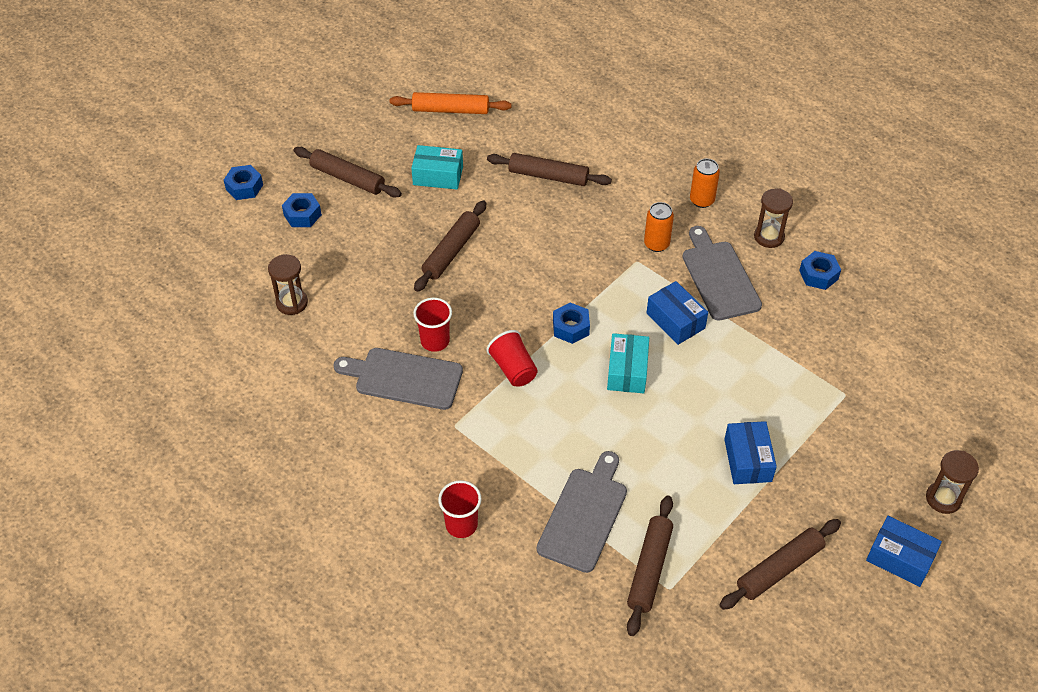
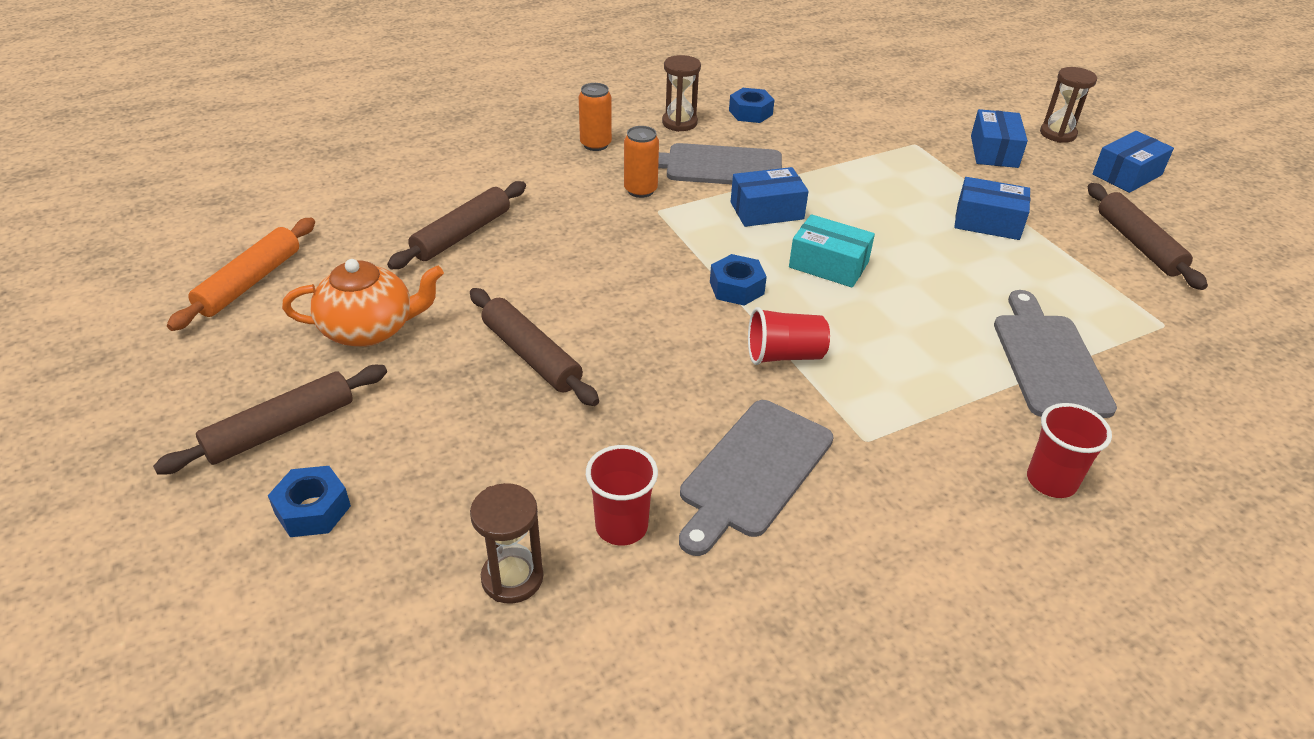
camera: 70 degrees left, 10 degrees down
(244, 187) = (164, 580): blue nut -> none
(435, 341) = (696, 418): red cup -> red cup (621, 526)
(438, 176) = (369, 329): turquoise box -> orange teapot
(584, 515) = (1048, 360): grey cutting board -> grey cutting board turned 45 degrees clockwise
(649, 569) = (1136, 331): brown rolling pin -> none
(872, 452) = (994, 151): none -> blue box

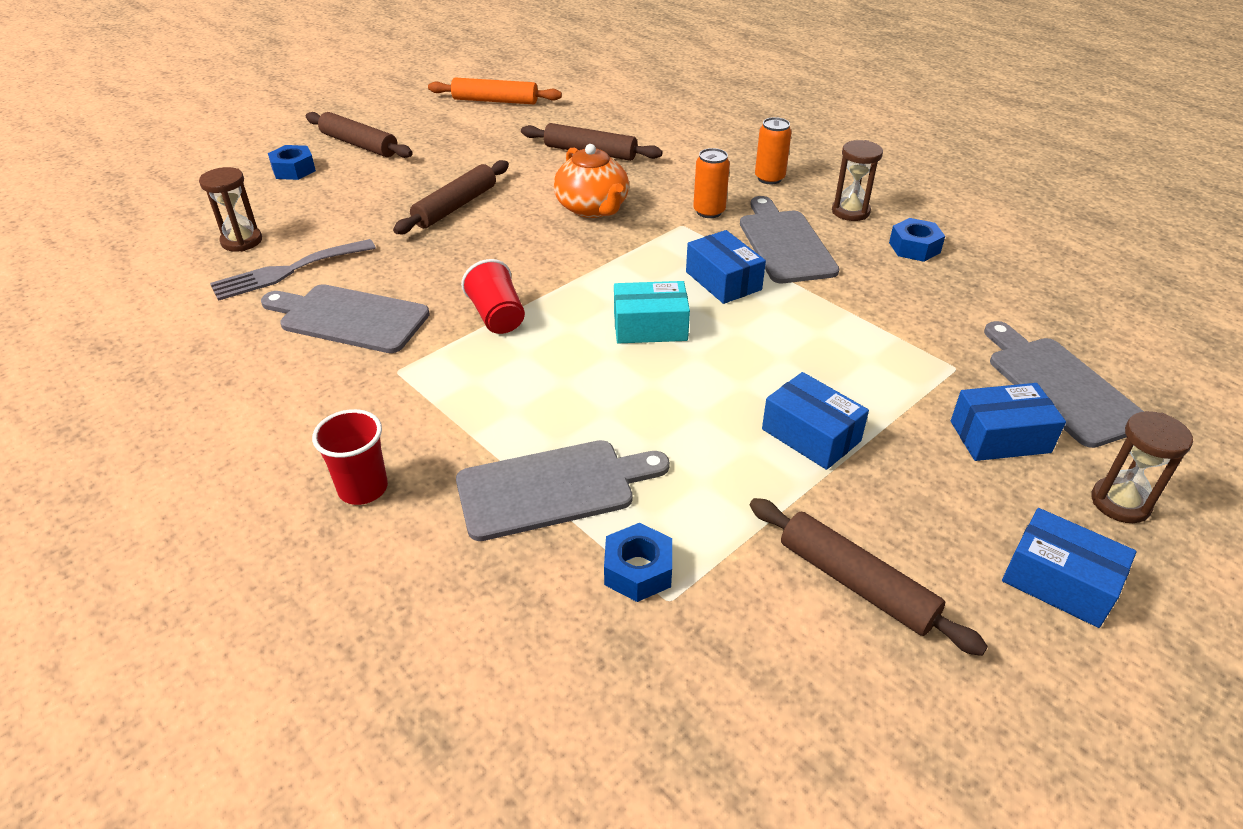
camera: 75 degrees right, 0 degrees up
(369, 329) = (463, 147): orange teapot -> orange teapot (592, 208)
(621, 526) = (287, 271): red cup -> grey fork
(736, 288) = (584, 280): blue nut -> blue nut (638, 570)
(828, 265) = (650, 327): turquoise box -> turquoise box turned 75 degrees clockwise
(942, 115) = (1060, 386): none -> grey cutting board
(987, 222) = (811, 435): blue box -> blue box turned 45 degrees counterclockwise
(1138, 244) = (856, 584): brown rolling pin -> brown rolling pin turned 75 degrees clockwise

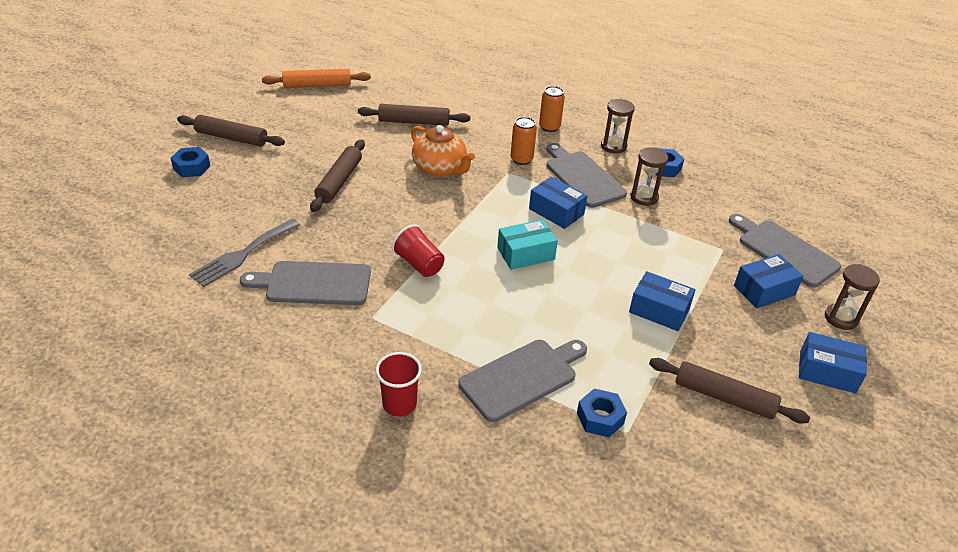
camera: 20 degrees left, 0 degrees up
(241, 241) = (189, 235): brown hourglass -> brown hourglass (644, 197)

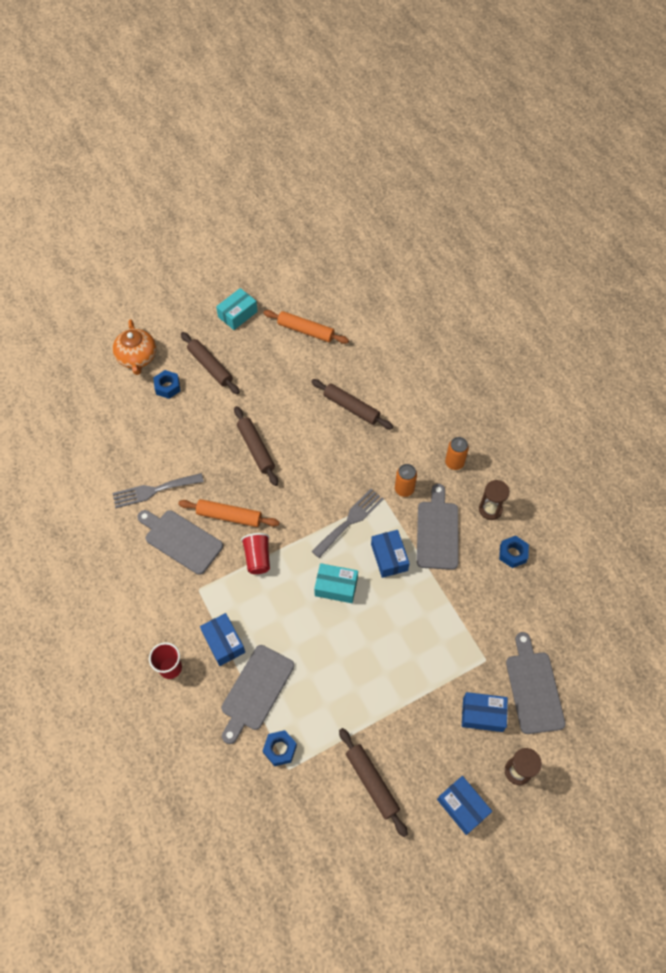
camera: 35 degrees right, 20 degrees up
(231, 94) = (237, 314): none -> turquoise box
(339, 181) = (256, 449): brown rolling pin -> brown rolling pin turned 75 degrees counterclockwise
(355, 243) = (229, 516): none -> orange rolling pin
(440, 168) = (336, 469): orange teapot -> orange teapot (137, 358)
(491, 199) = (350, 521): none -> grey fork
(522, 378) = (255, 690): grey cutting board -> grey cutting board turned 120 degrees clockwise
(644, 197) = (469, 577): brown hourglass -> none
(659, 310) = (389, 688): blue box -> blue box (223, 642)

